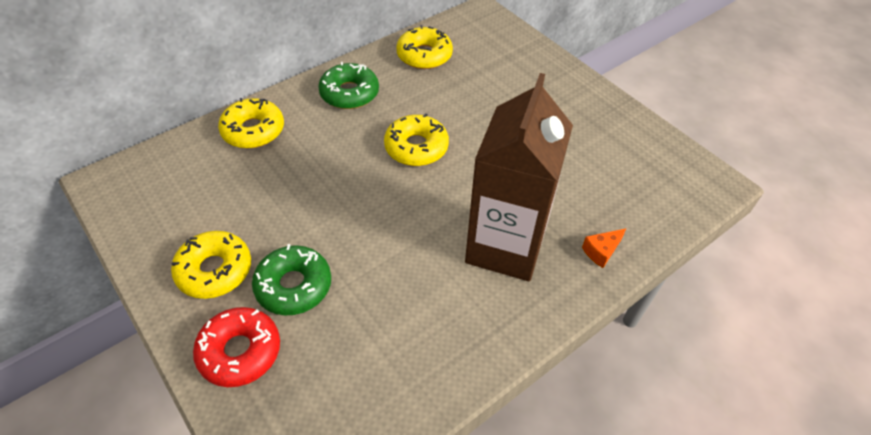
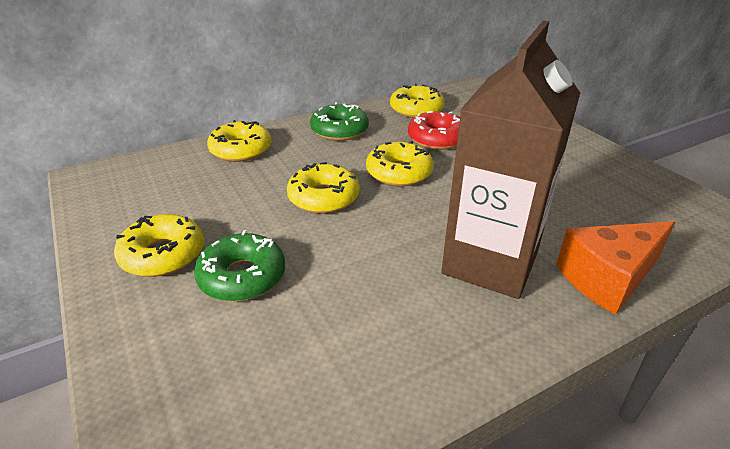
camera: 10 degrees right, 15 degrees down
(240, 351) = (161, 334): red donut -> red donut (437, 139)
(349, 186) = (323, 197): none -> yellow donut
(601, 251) = (608, 278): orange cheese -> orange cheese, size x2.13

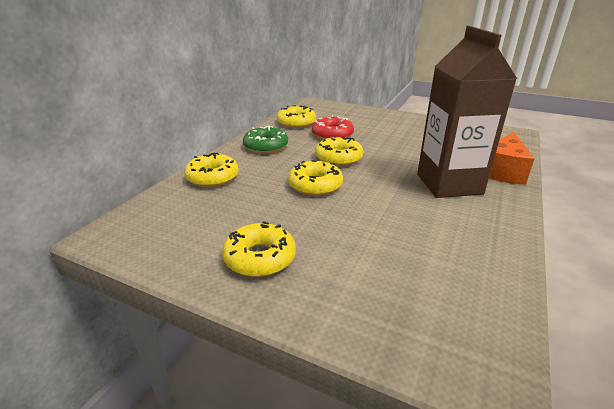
camera: 35 degrees left, 5 degrees down
(242, 276) = (335, 246): green donut -> none

